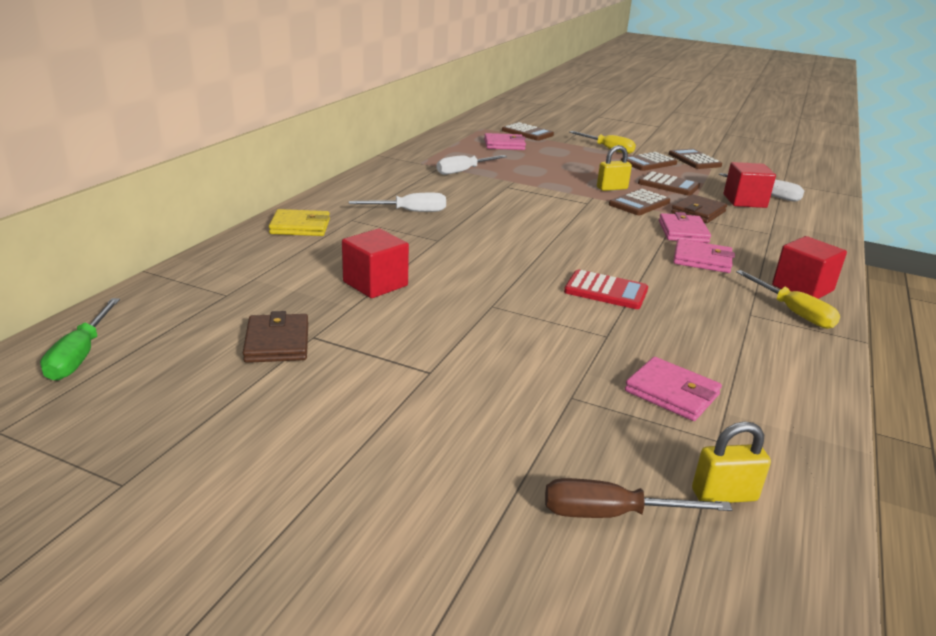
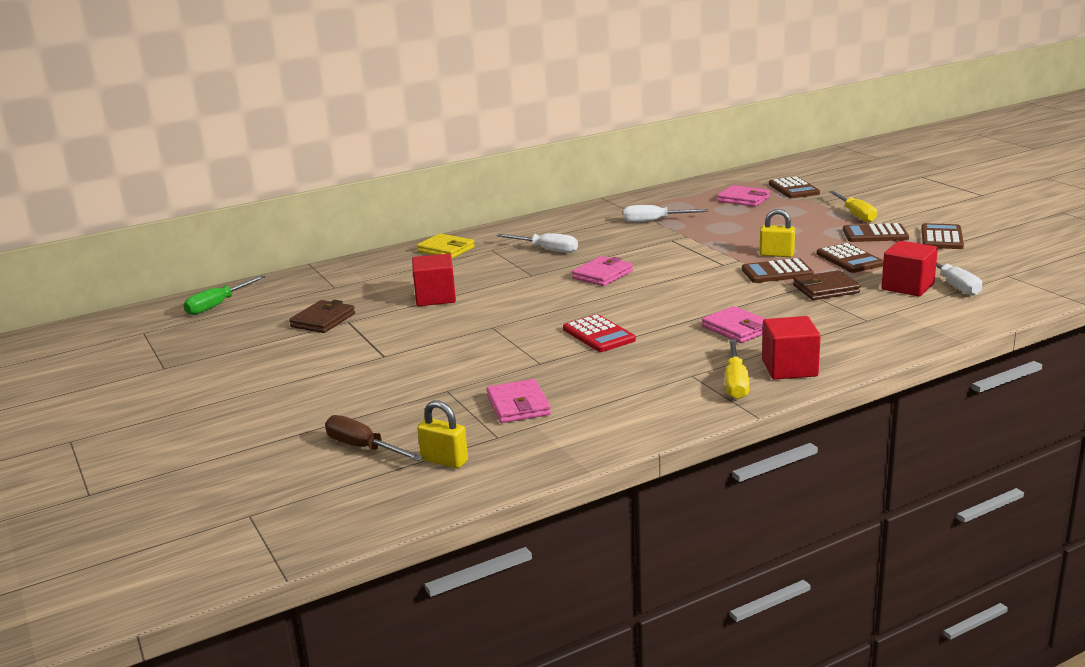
camera: 40 degrees right, 5 degrees down
(683, 232) = (769, 303): pink wallet -> pink wallet (602, 275)

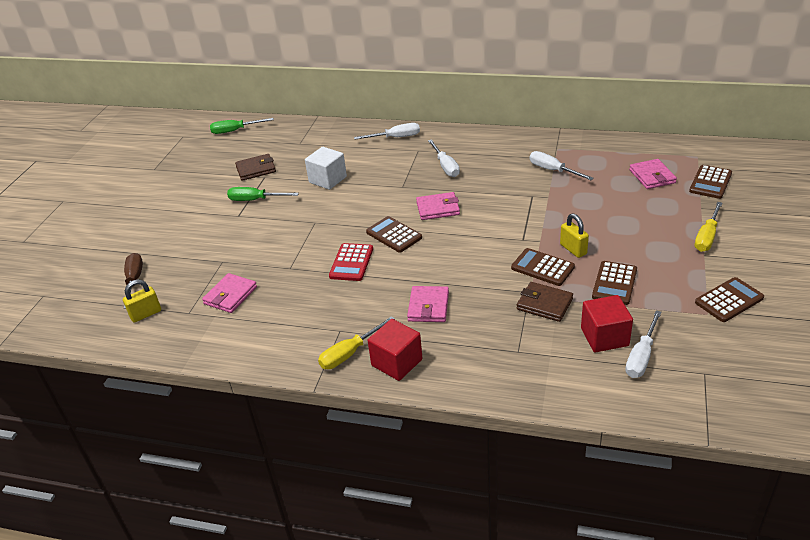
camera: 45 degrees right, 15 degrees up
(379, 339) = (255, 200): none -> green screwdriver
(435, 297) = (328, 179): red cube -> white cube
(444, 461) = (146, 314): yellow padlock -> yellow padlock turned 75 degrees clockwise
(446, 249) = (395, 137): yellow wallet -> white screwdriver
(875, 234) = (682, 267): brown calculator -> brown calculator (394, 235)

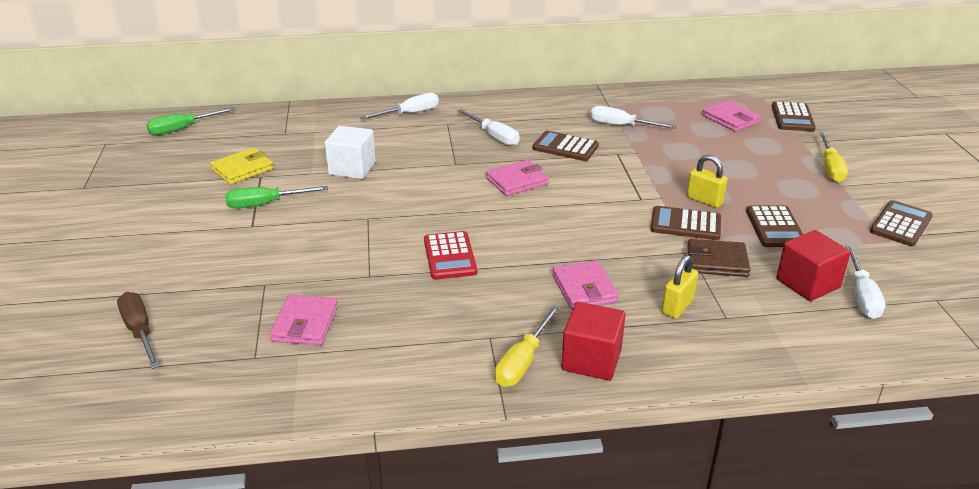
camera: 25 degrees left, 5 degrees down
(146, 314) = (186, 371): yellow padlock -> yellow padlock (677, 307)
(256, 169) = (242, 169): brown wallet -> yellow wallet
(394, 235) = (483, 217): brown calculator -> brown calculator (565, 147)

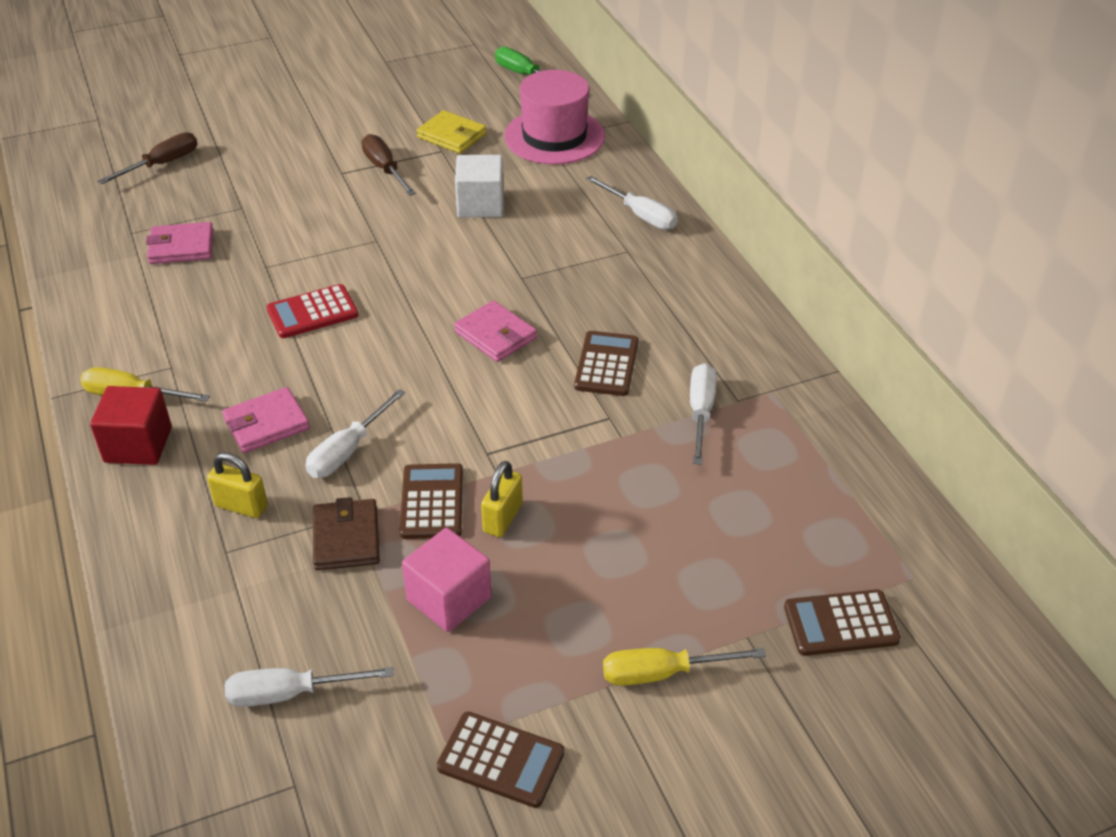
camera: 75 degrees right, 10 degrees up
(265, 204) = (385, 169): green screwdriver -> brown screwdriver
(284, 129) = (554, 136): none -> pink hat
(494, 136) = (609, 296): white screwdriver -> white screwdriver (348, 451)
(730, 119) = (790, 538): pink wallet -> none
(775, 227) = (449, 598): brown calculator -> pink cube
(808, 283) = (311, 634): red cube -> none

